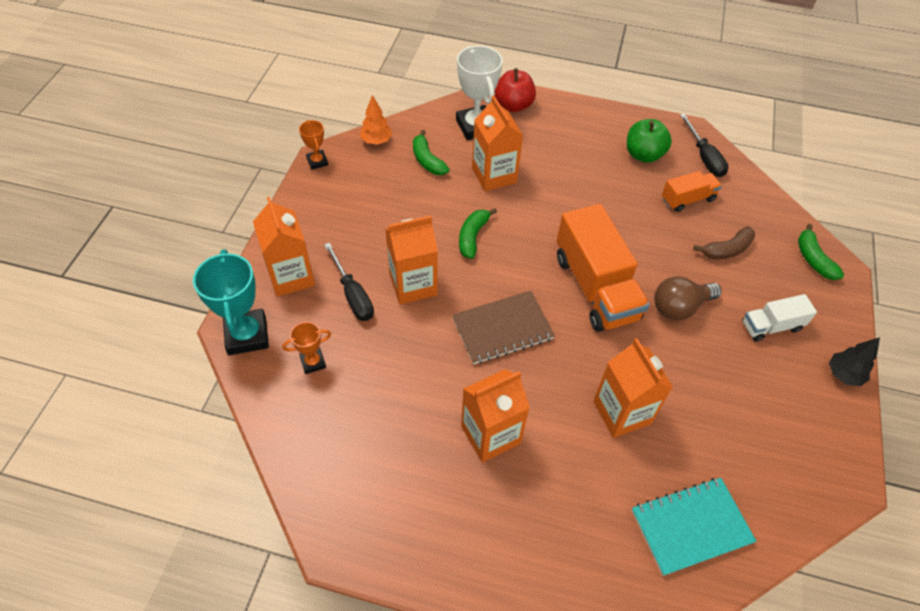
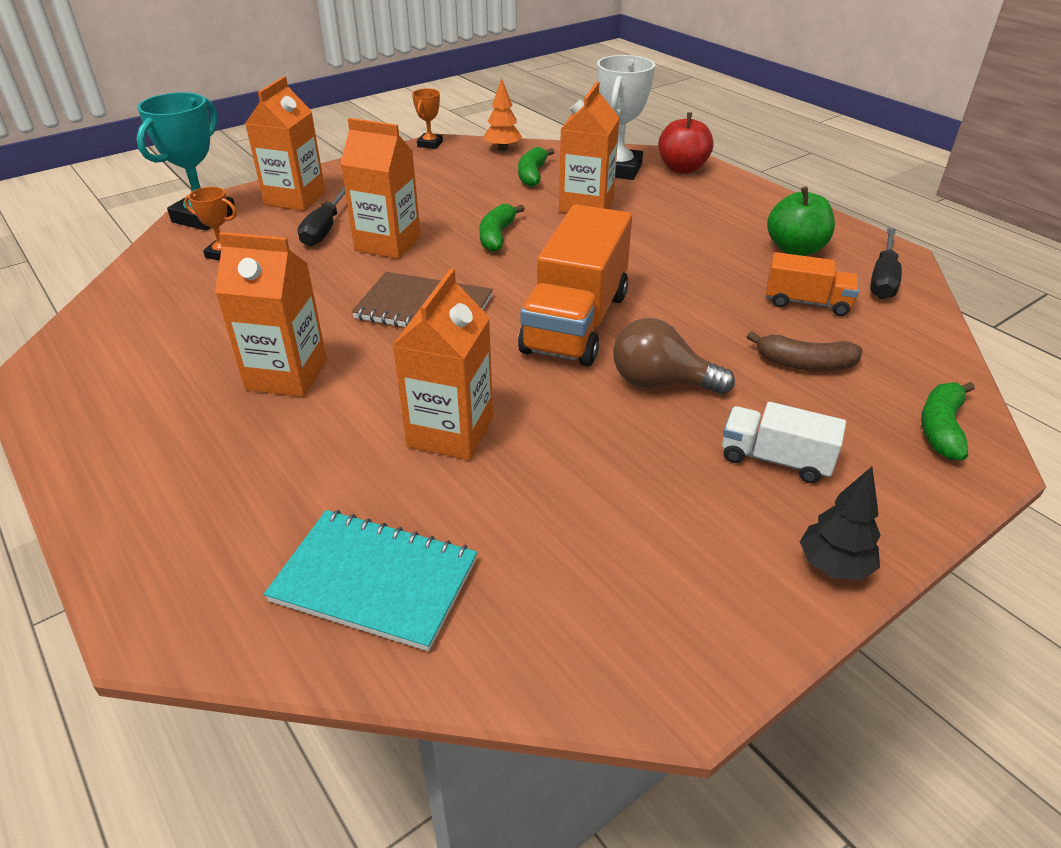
camera: 40 degrees right, 15 degrees down
(472, 237) = (497, 236): green banana -> green banana turned 45 degrees counterclockwise

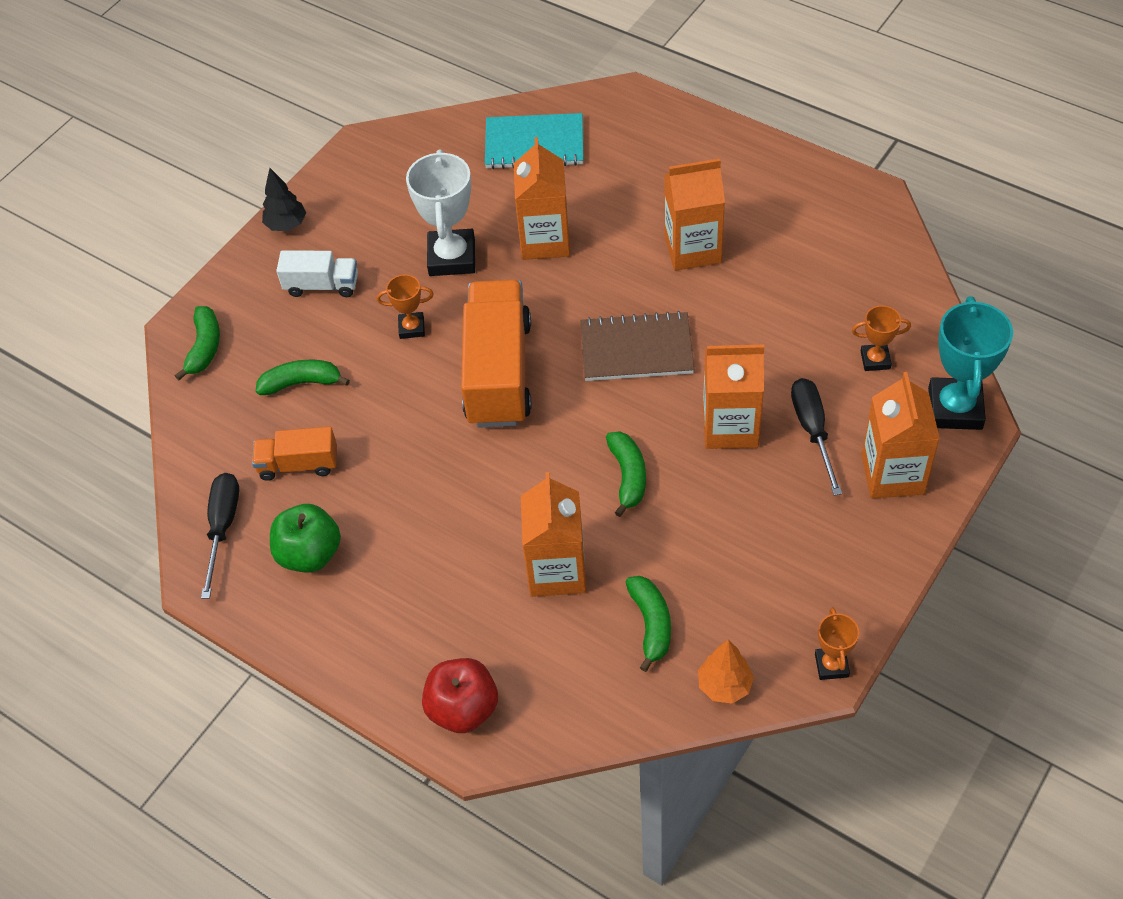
camera: 165 degrees right, 15 degrees up
(618, 169) = (547, 676): white trophy -> white trophy (452, 257)
(661, 383) = (411, 328): brown light bulb -> orange trophy
(804, 364) = (301, 383): brown banana -> green banana

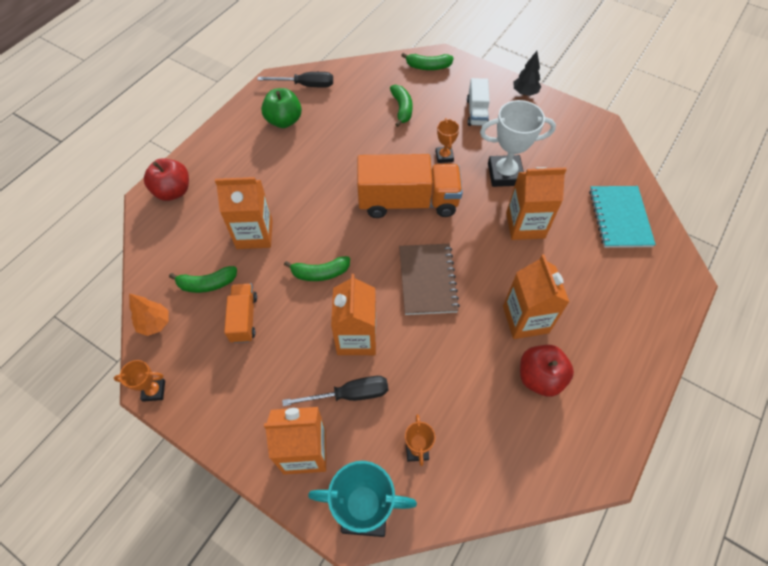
camera: 85 degrees right, 5 degrees up
(298, 464) = (344, 112): orange truck -> orange truck (244, 318)
(771, 241) = (540, 377): none -> red apple

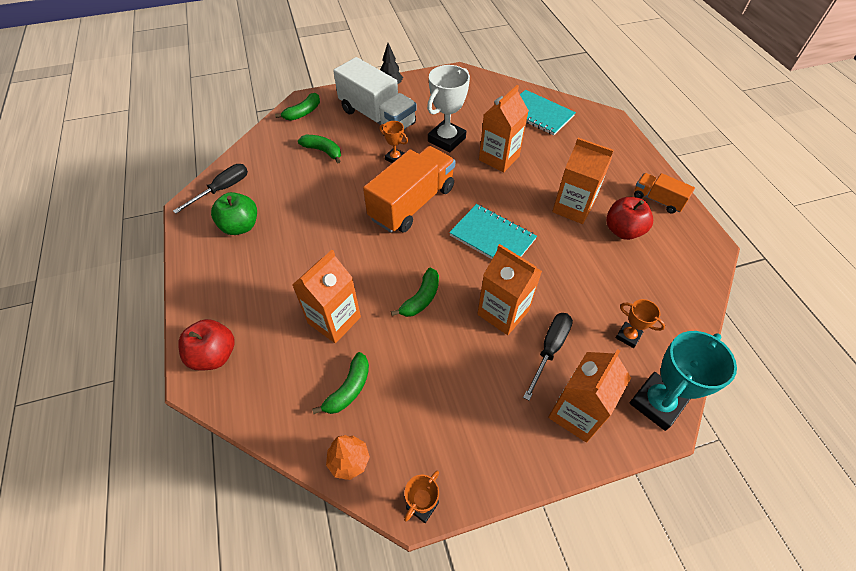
camera: 50 degrees left, 5 degrees down
(244, 318) = (413, 381): orange truck -> orange truck (657, 200)
(427, 280) = (492, 237): brown notebook -> turquoise notebook
(476, 112) = (377, 117): white truck -> white truck, size x1.93

